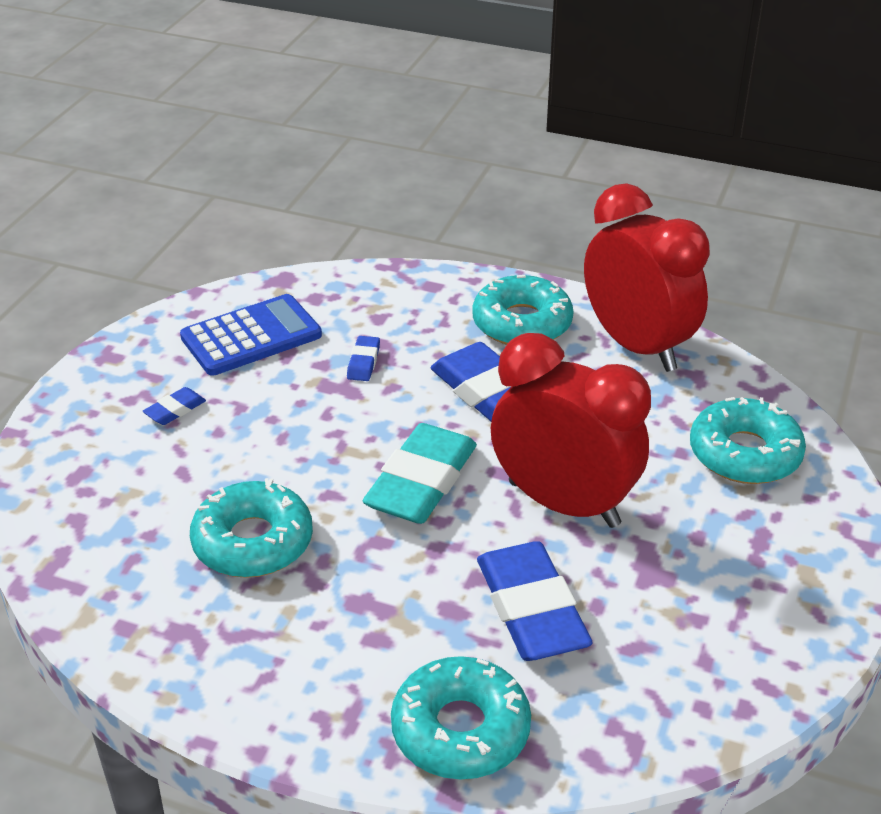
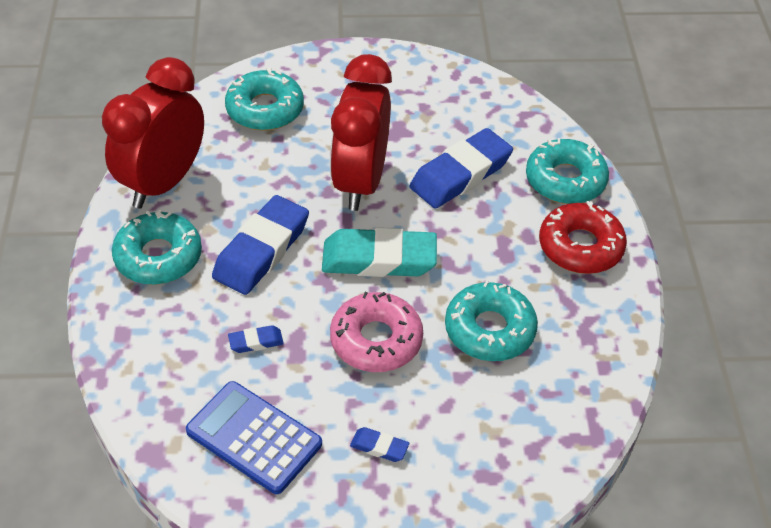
camera: 115 degrees left, 10 degrees up
(305, 445) = (376, 340): none -> pink donut
(323, 689) = (580, 246): none -> red donut

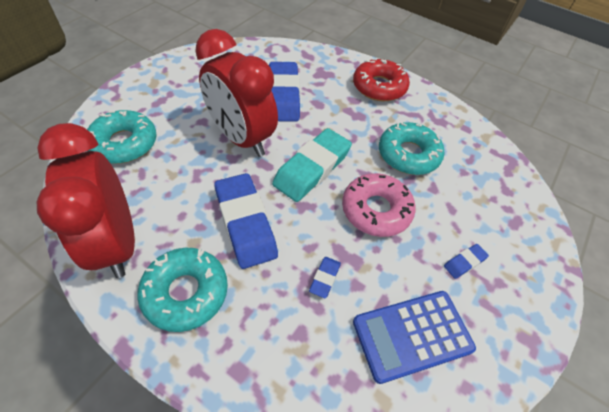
camera: 55 degrees left, 5 degrees up
(565, 180) = (329, 64): turquoise donut -> none

